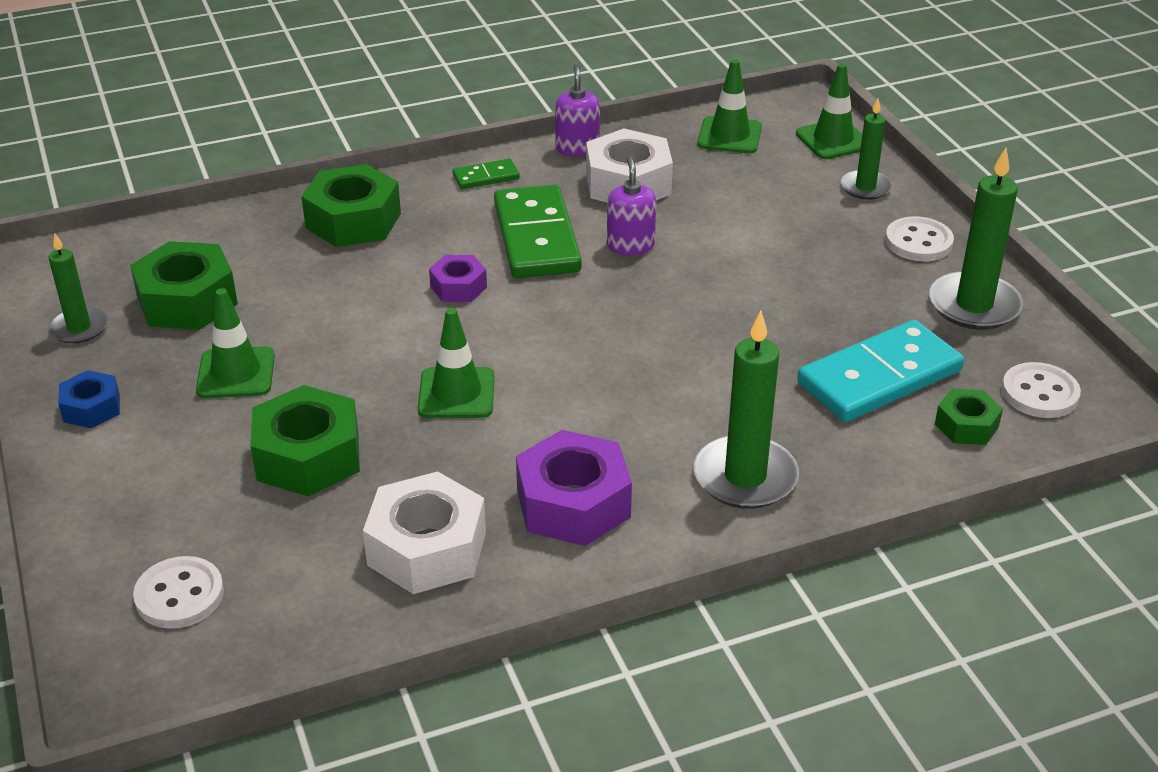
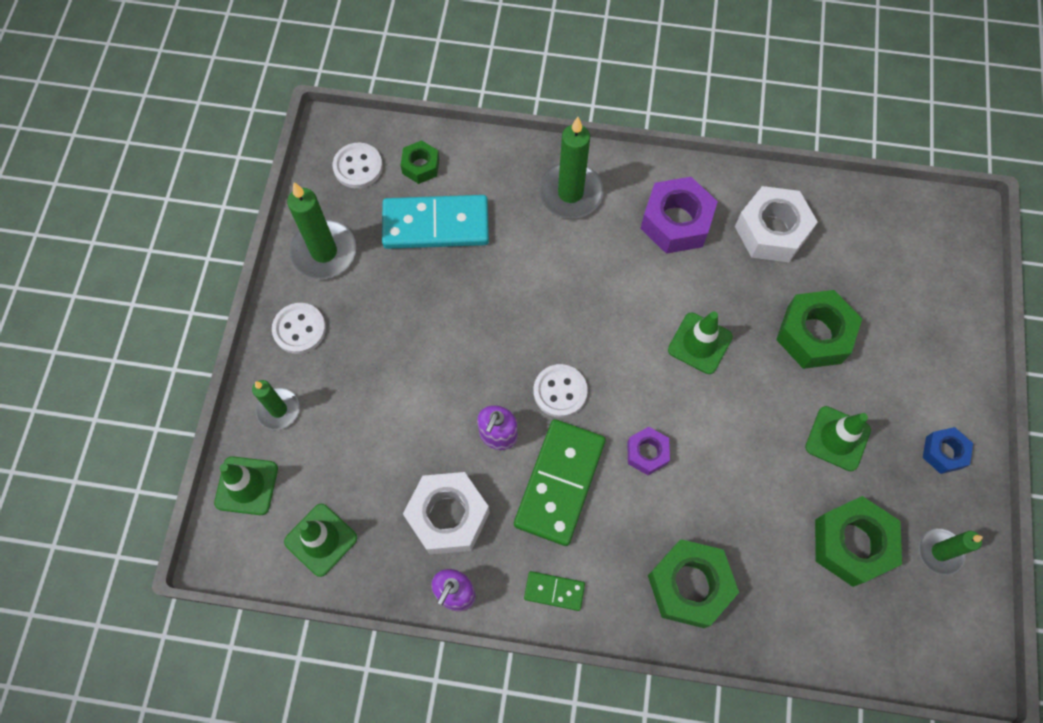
camera: 150 degrees left, 30 degrees up
(179, 595) = (917, 265): white button -> white button (560, 391)

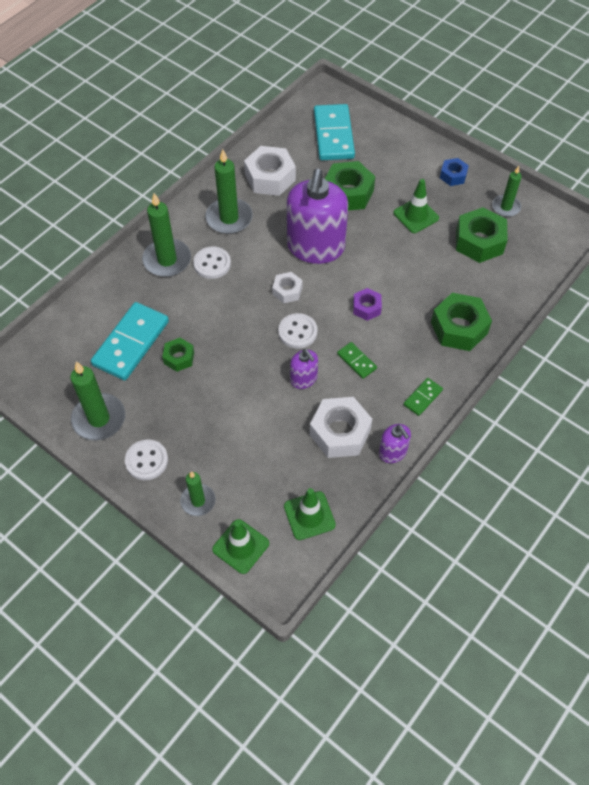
camera: 60 degrees left, 10 degrees down
(358, 167) = (49, 368): white button -> white button (212, 264)
(420, 166) = (80, 331): green nut -> green nut (179, 358)
(559, 483) = (356, 361): green domino -> green domino, size x0.47
(612, 347) = (287, 291): none -> white nut
(676, 222) = (229, 218): purple nut -> green candle
(700, 343) = (315, 247): green traffic cone -> purple soap dispenser
(898, 265) = (333, 135): none -> turquoise domino

